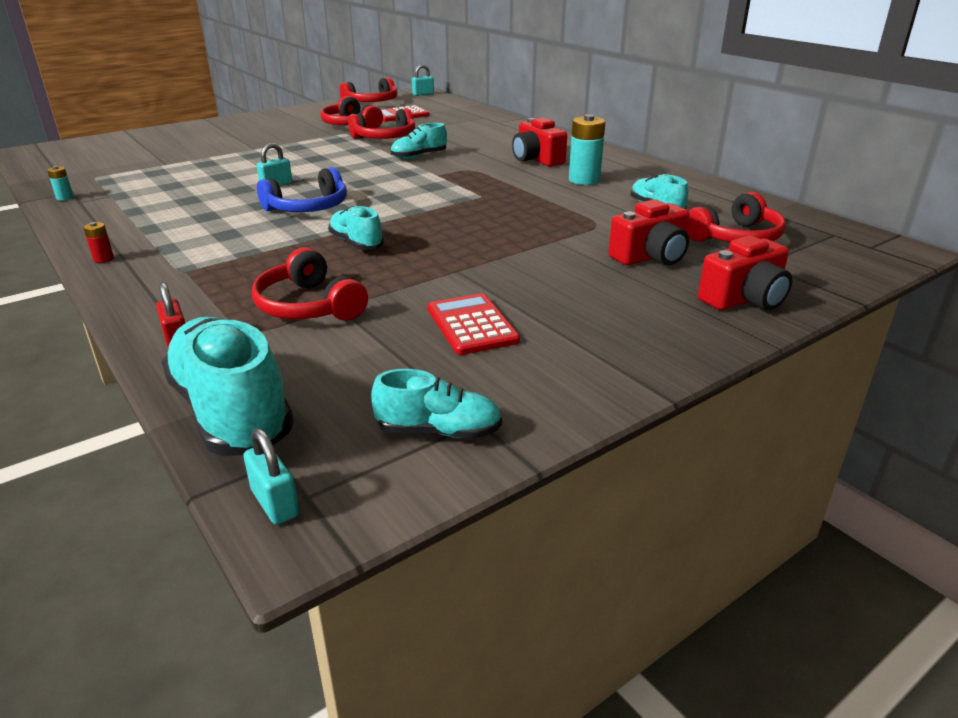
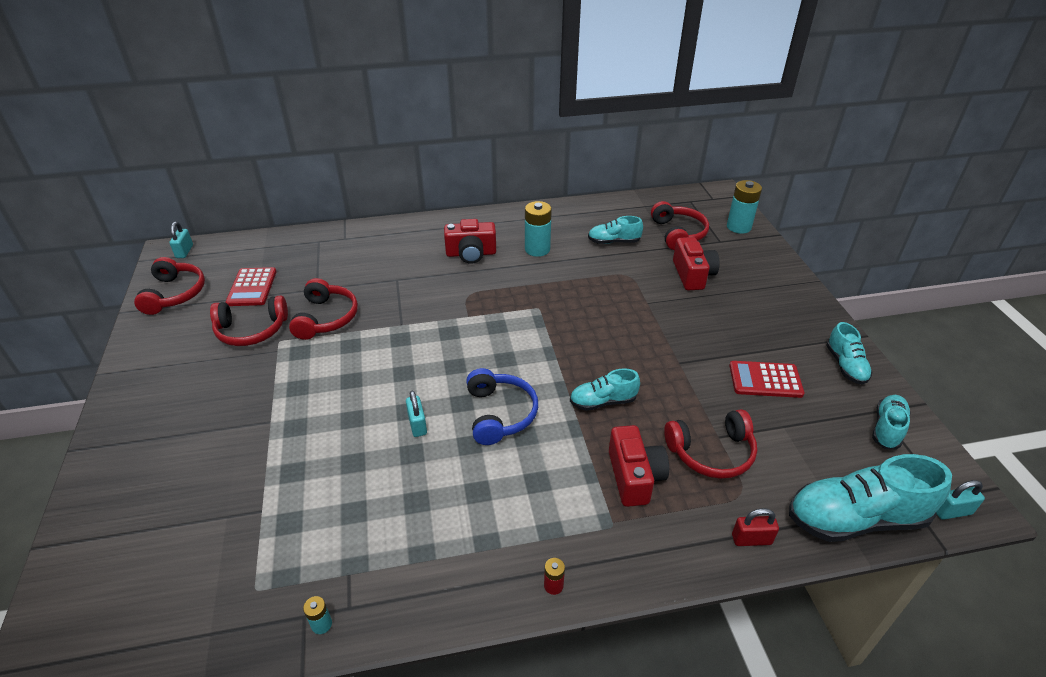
camera: 65 degrees left, 10 degrees up
(419, 156) = (407, 312): turquoise shoe -> turquoise shoe (845, 365)
(744, 299) = (763, 267): red camera -> red camera (634, 477)
(825, 271) = (738, 227): none -> turquoise battery

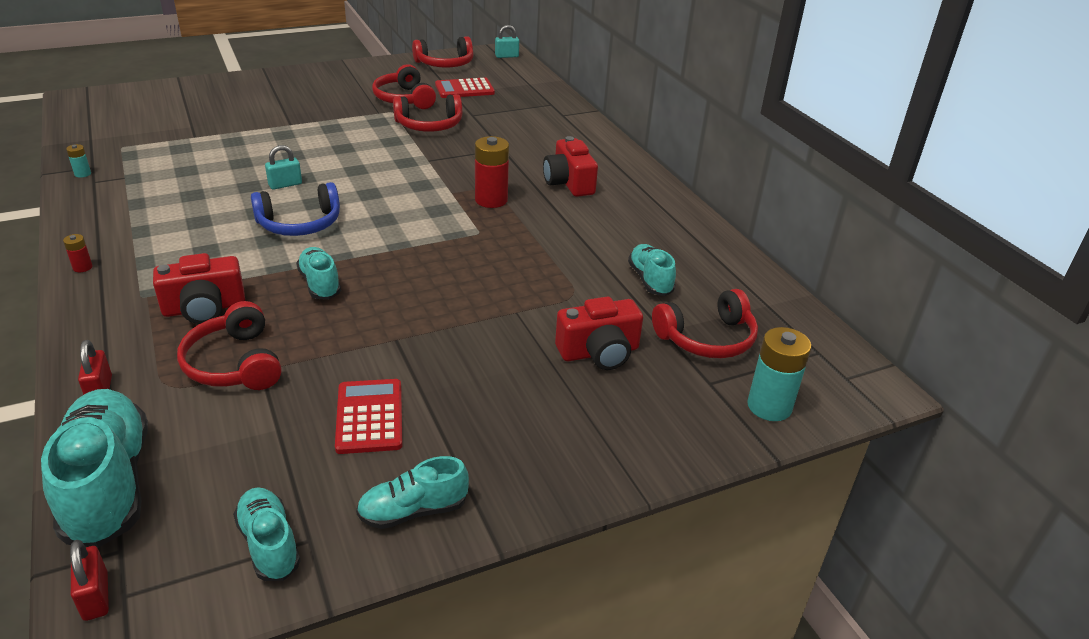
camera: 75 degrees right, 5 degrees down
(487, 296) = (491, 200): none -> red battery
(537, 249) = (600, 224): turquoise battery -> none
(887, 429) = (269, 544): turquoise shoe -> turquoise shoe turned 135 degrees counterclockwise
(952, 511) = (96, 596): turquoise padlock -> red padlock

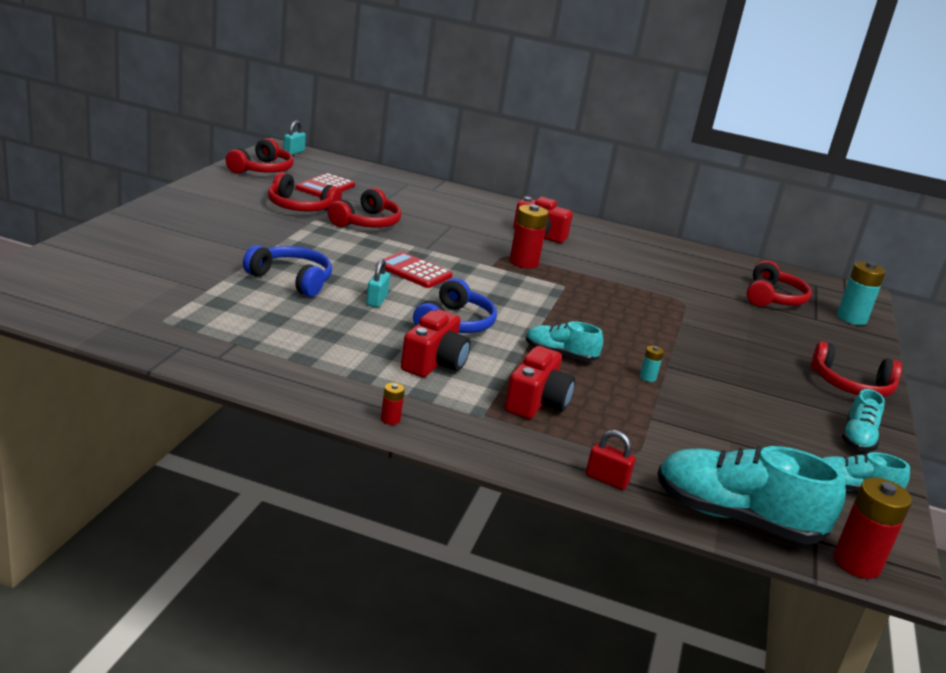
camera: 50 degrees left, 10 degrees down
(82, 174) = (190, 355): turquoise battery -> turquoise battery (647, 377)
(96, 596) = (856, 563): red padlock -> red battery
(234, 363) = (631, 422): red headphones -> red headphones (851, 385)
(264, 149) = (292, 279): none -> blue headphones
(369, 416) = (749, 410): red calculator -> red calculator (414, 271)
(599, 352) = (754, 326): red camera -> red camera (434, 363)
(650, 280) = (693, 278): turquoise shoe -> none

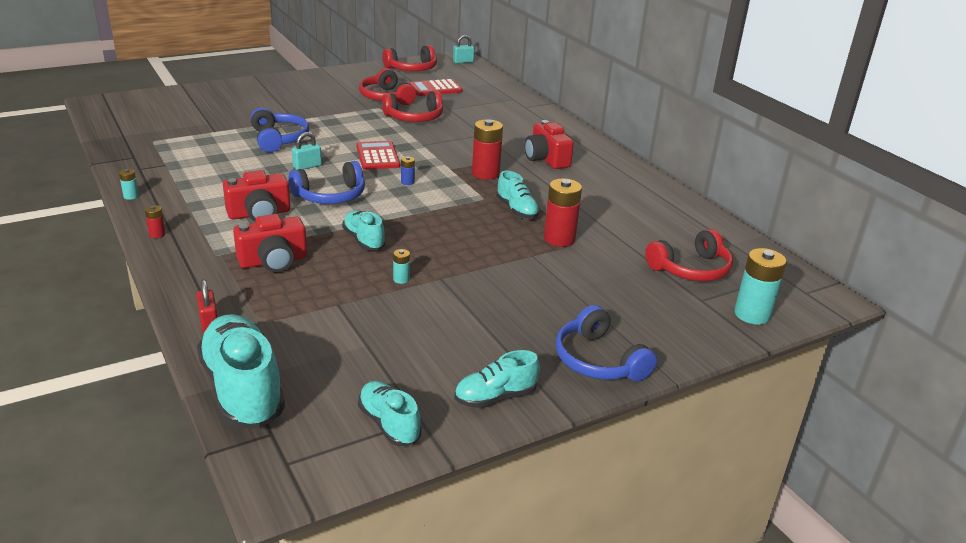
camera: 45 degrees right, 5 degrees up
(277, 391) = (131, 196): none -> turquoise battery
(485, 289) = (407, 182): none -> blue battery
(603, 288) = (516, 210): none -> turquoise shoe
(851, 385) = (598, 360): red headphones -> blue headphones
(856, 563) = (264, 465): red battery -> red battery (559, 239)

